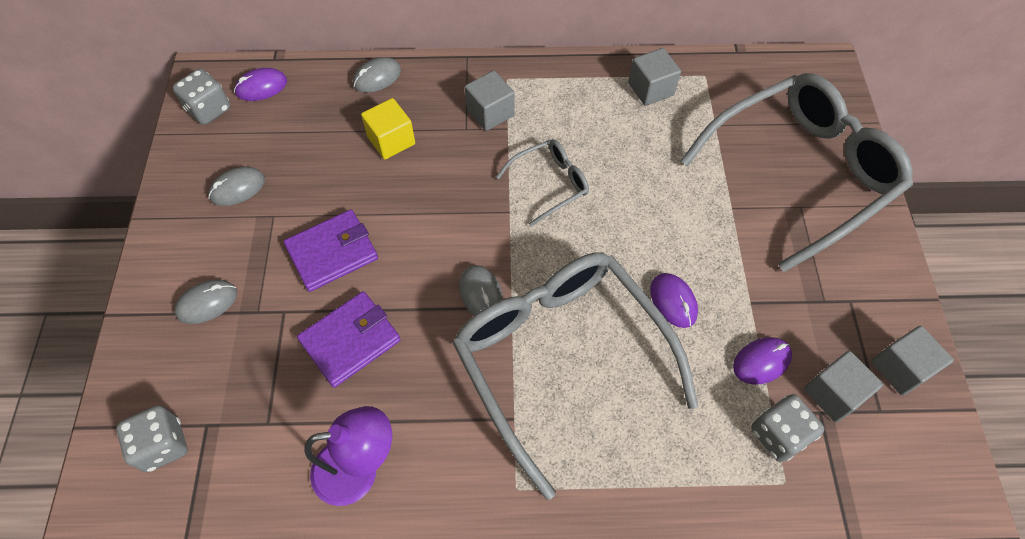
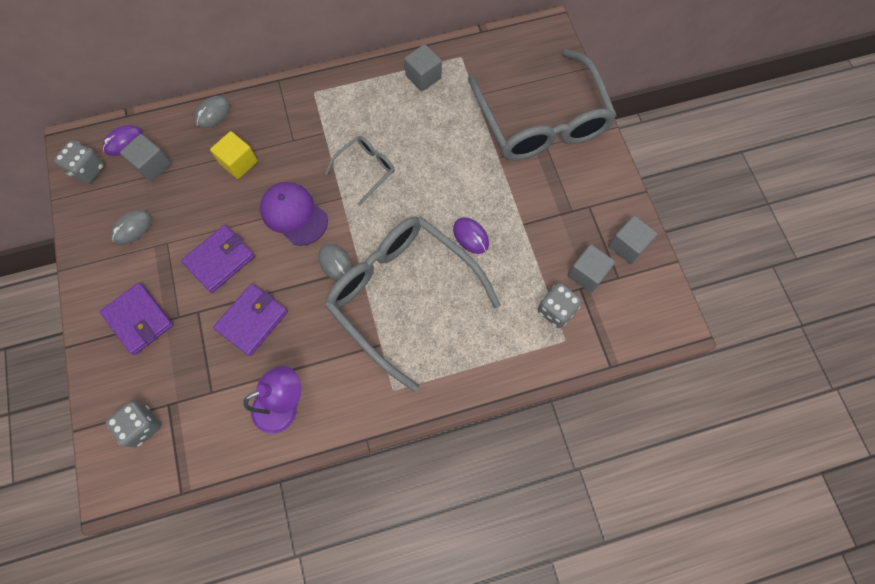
camera: 15 degrees left, 10 degrees up
(207, 303) = (139, 319): grey mouse -> purple wallet
(442, 218) = (294, 214): none -> purple cap
(490, 113) = (308, 123): grey cube -> grey cube (152, 165)
(761, 361) = (537, 264): purple mouse -> none
(799, 173) = (541, 120): grey glasses -> grey glasses turned 120 degrees clockwise

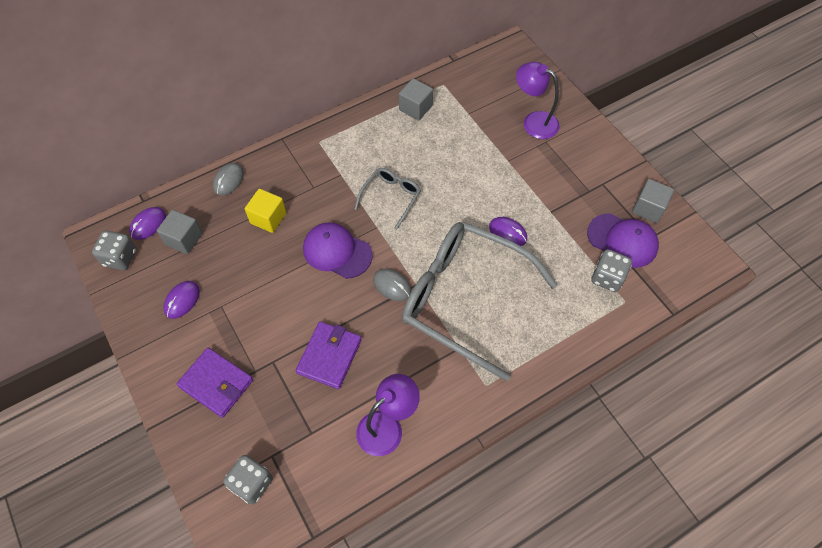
camera: 15 degrees left, 10 degrees down
(132, 228) = (182, 300): grey mouse -> purple mouse
(220, 260) = (279, 309): purple wallet -> none
(541, 120) = (533, 122): grey glasses -> purple lamp
(587, 274) = (622, 240): grey cube -> purple cap

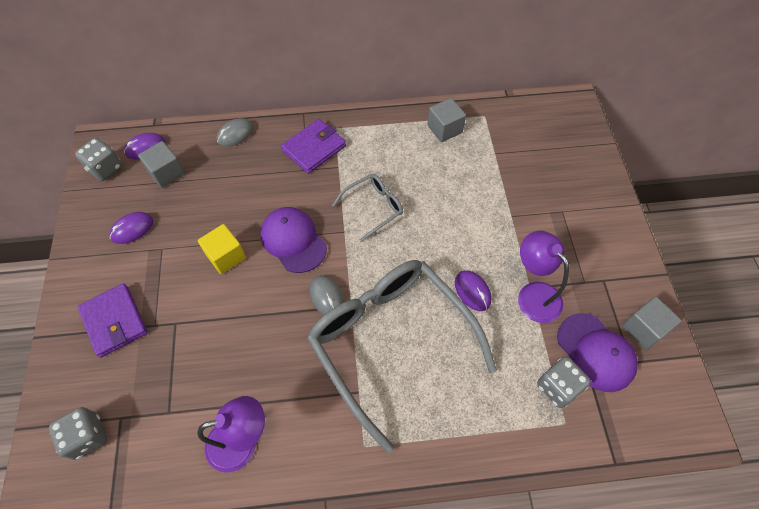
camera: 25 degrees right, 0 degrees up
(268, 218) = (249, 183): yellow cube -> yellow cube (226, 256)
(329, 356) = (229, 342): purple wallet -> purple wallet (314, 148)
(533, 122) = (559, 186): purple lamp -> purple lamp (533, 294)

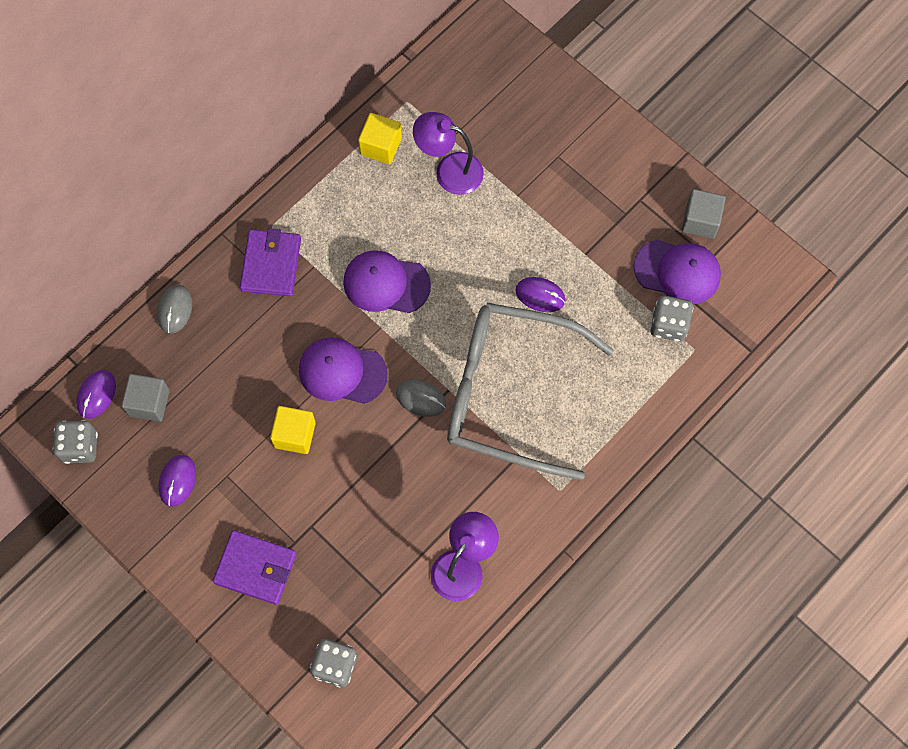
camera: 40 degrees left, 10 degrees up
(373, 208) = (386, 283): grey glasses -> purple cap
(444, 129) = (381, 146): grey cube -> yellow cube
(533, 294) = (592, 258): purple lamp -> purple lamp (449, 170)

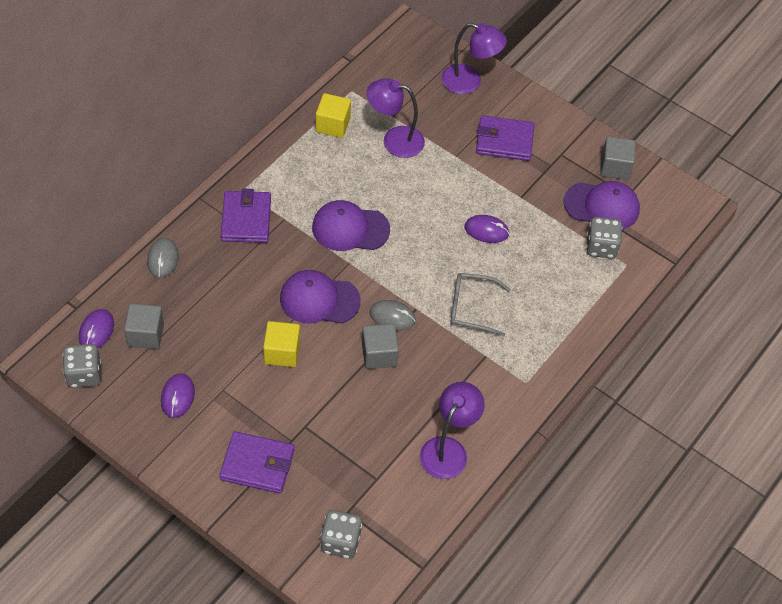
camera: 10 degrees left, 15 degrees down
(401, 444) = (379, 354): none -> grey cube
(511, 394) = (472, 308): grey glasses -> grey glasses, size x0.45
(546, 96) = (469, 82): none -> purple lamp
(576, 178) = (504, 141): none -> purple wallet

